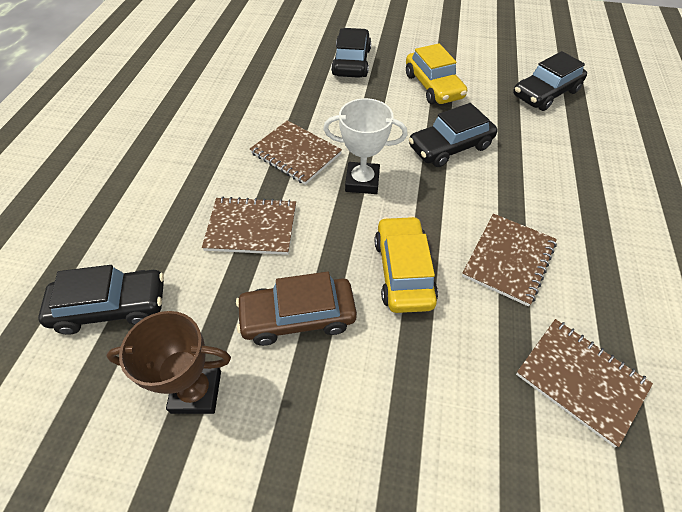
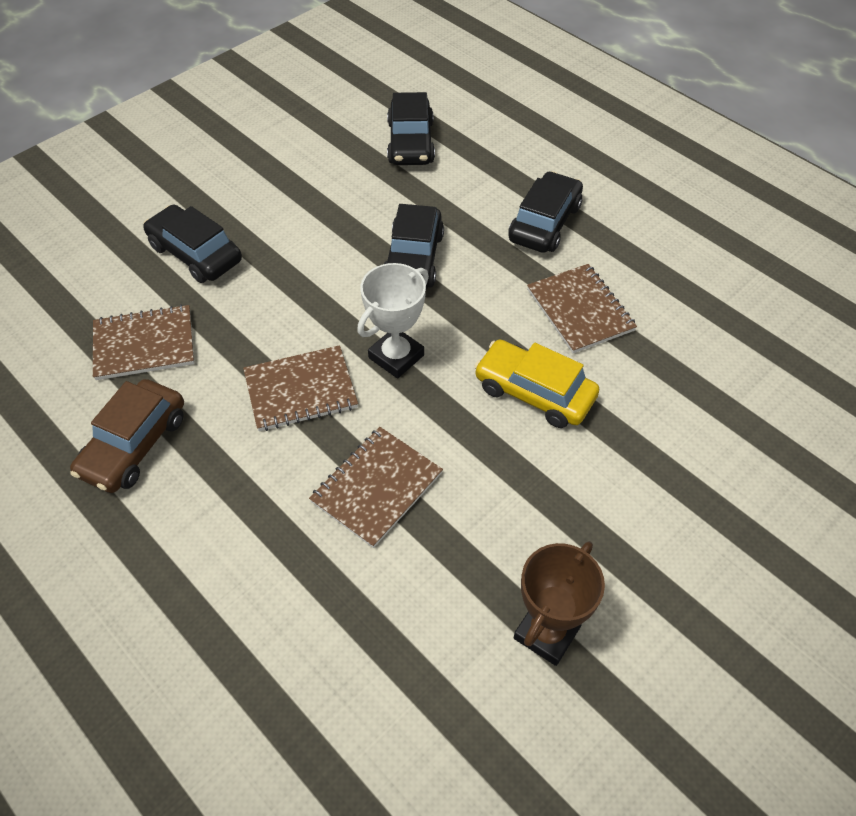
camera: 55 degrees left, 0 degrees up
(111, 307) = (382, 675): black car -> black car (544, 223)
(298, 317) = (523, 504): brown car -> brown car (134, 445)
(433, 86) = (313, 213): yellow car -> none
(580, 380) = (718, 346): brown notebook -> brown notebook (144, 344)

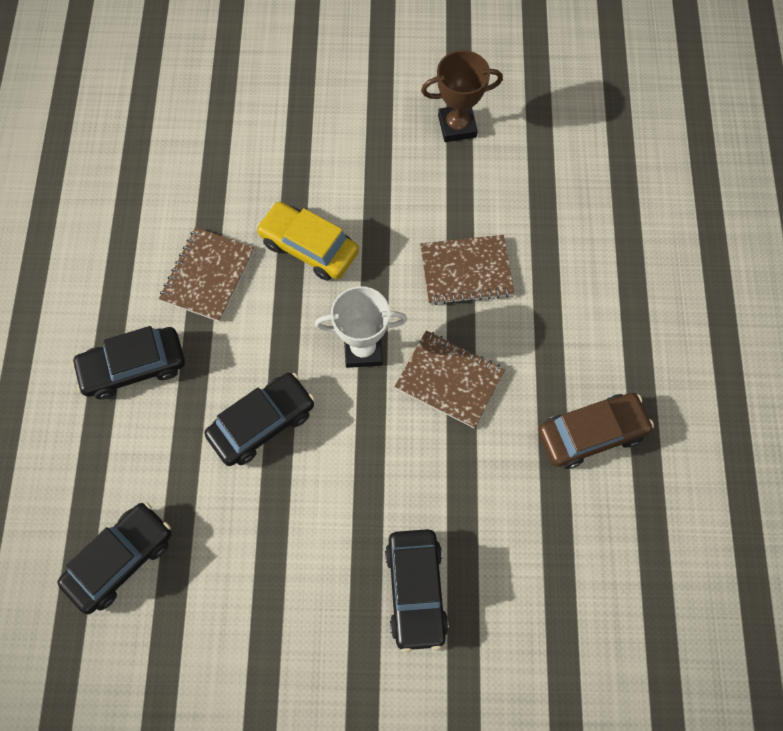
camera: 135 degrees left, 15 degrees up
(144, 344) = (525, 522): brown notebook -> none
(534, 392) = (309, 247): yellow car -> yellow car turned 135 degrees clockwise

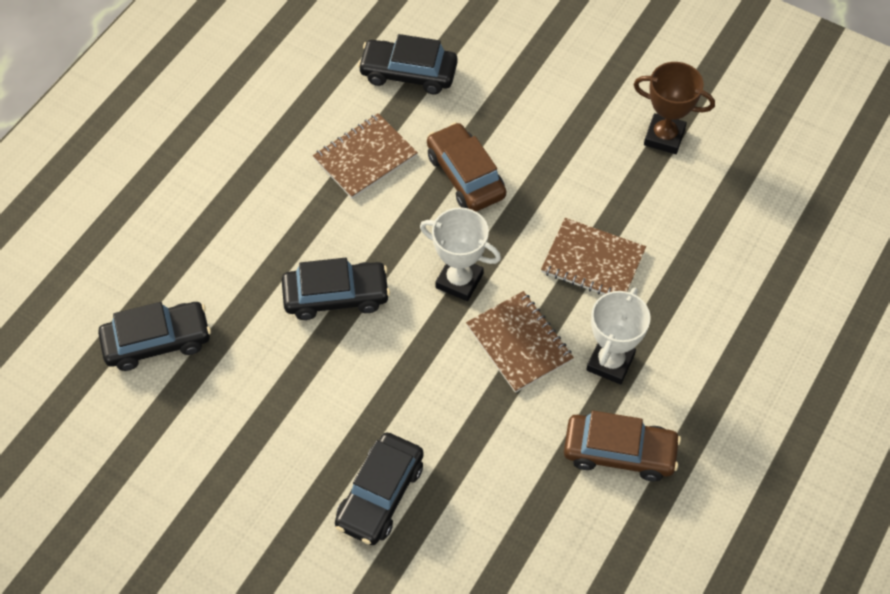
camera: 30 degrees right, 10 degrees down
(133, 367) = (259, 200): black car -> black car (408, 73)
(309, 247) = (465, 176): yellow car -> brown car
(535, 356) = (610, 362): none -> white trophy

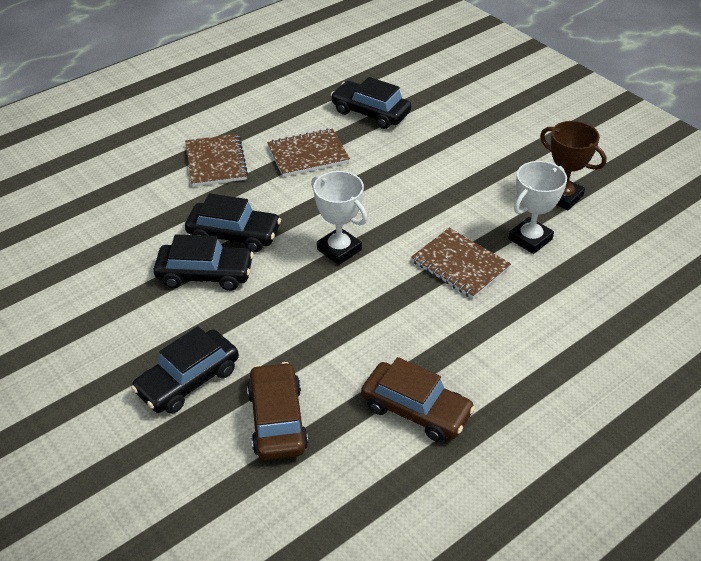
camera: 20 degrees right, 15 degrees down
(157, 341) = (79, 228): black car -> black car (205, 274)
(465, 176) = (381, 183): brown car -> brown car (277, 420)
(519, 343) = (367, 305): brown notebook -> brown notebook (216, 162)
(610, 362) = (440, 340): white trophy -> white trophy (530, 239)

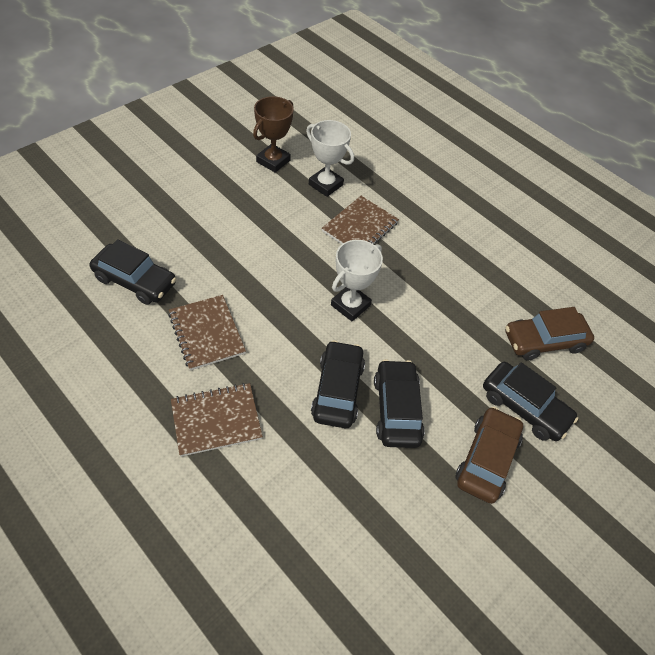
camera: 100 degrees left, 10 degrees up
(370, 113) = (135, 281): black car -> black car turned 90 degrees counterclockwise
(416, 410) = (510, 260): brown car -> brown car (486, 459)

